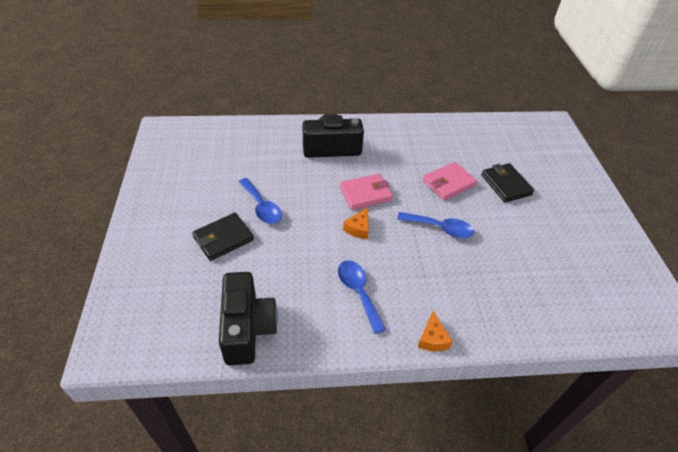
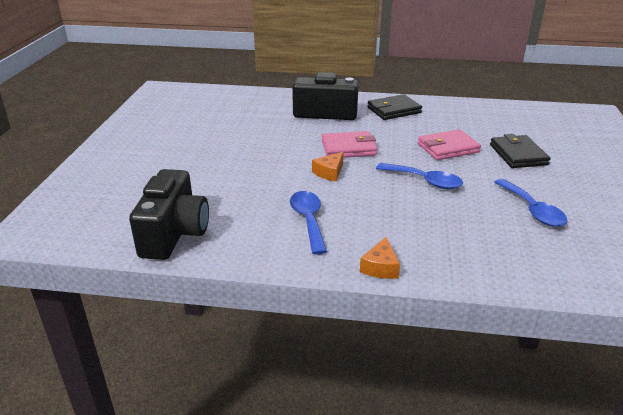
camera: 15 degrees right, 15 degrees down
(223, 238) = (182, 166): black wallet -> black wallet (394, 110)
(261, 207) = (232, 148): blue spoon -> blue spoon (532, 210)

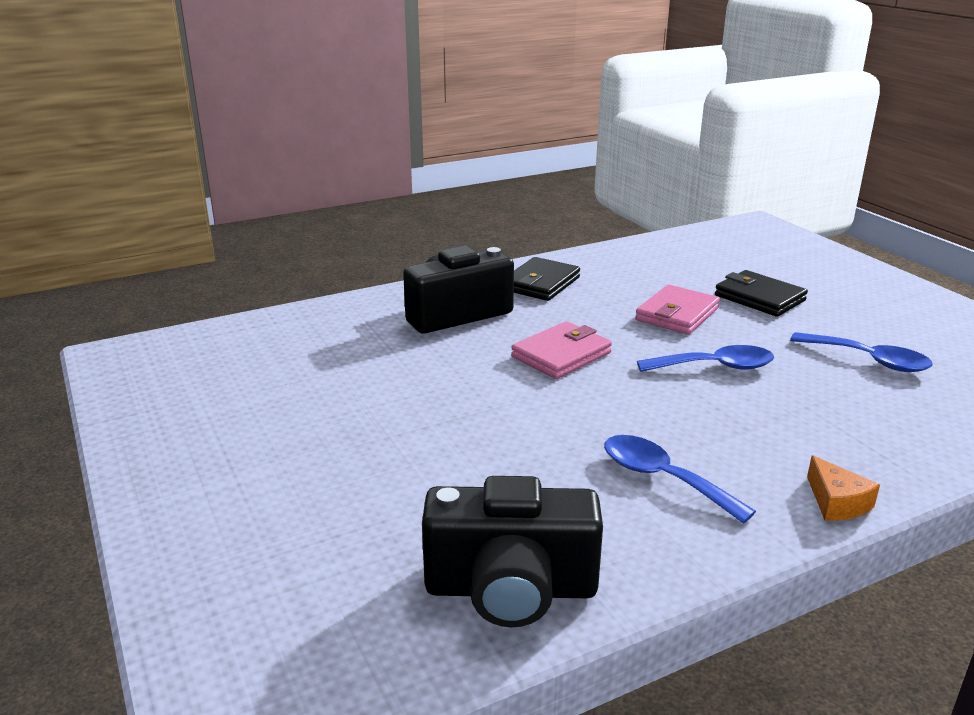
camera: 35 degrees left, 5 degrees down
(174, 234) = (511, 589): black camera -> black camera turned 120 degrees clockwise
(329, 172) = (588, 399): orange cheese -> none

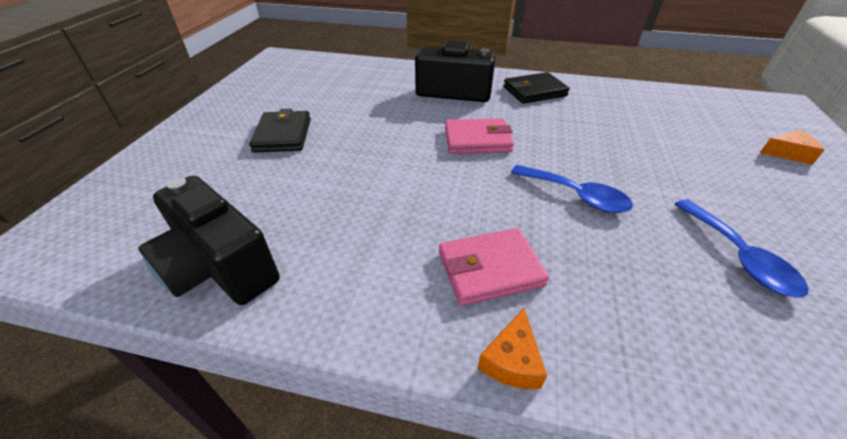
camera: 40 degrees right, 15 degrees up
(663, 478) = (411, 254): blue spoon -> none
(677, 314) = (603, 146): pink wallet -> pink wallet (490, 269)
(759, 298) = (698, 160): black wallet -> black wallet (283, 135)
(808, 267) = (788, 153): none -> orange cheese

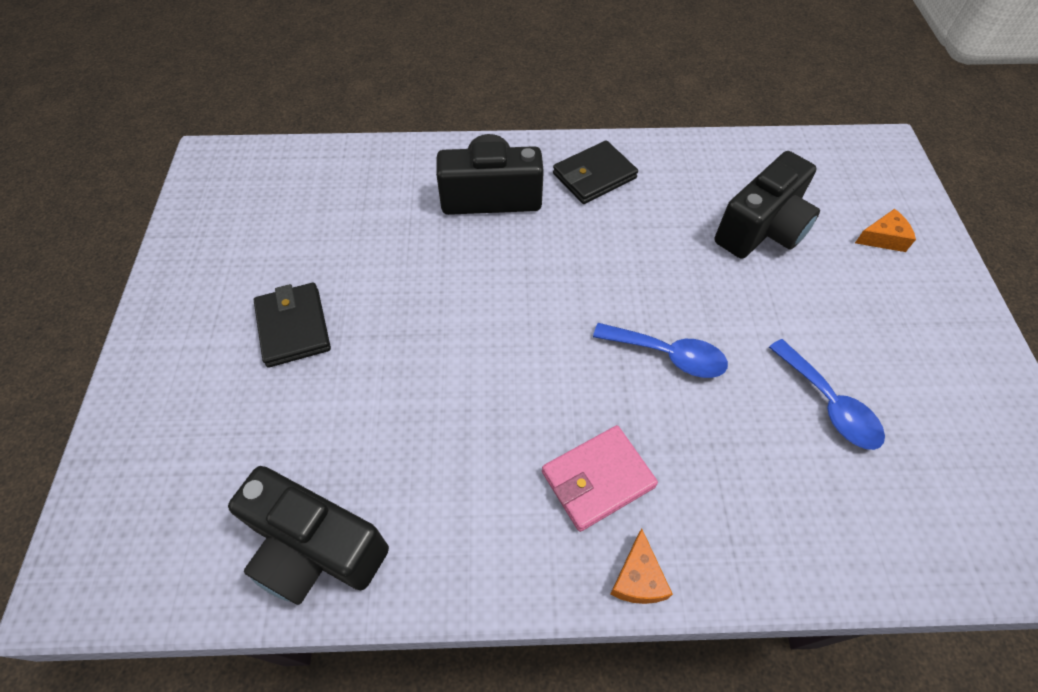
camera: 15 degrees left, 15 degrees up
(477, 140) = (542, 286): pink wallet -> none
(671, 134) = (761, 229): none -> black camera

